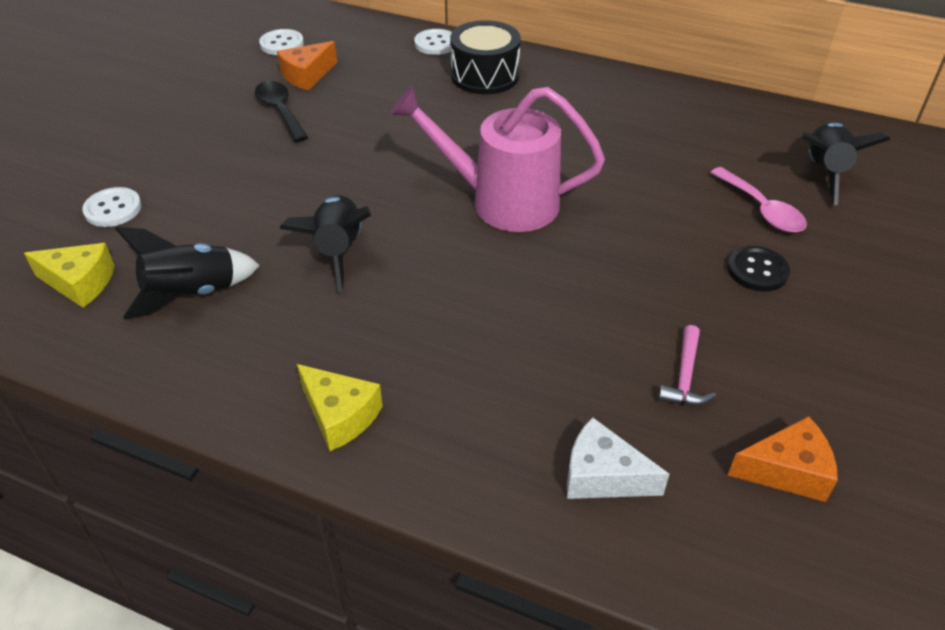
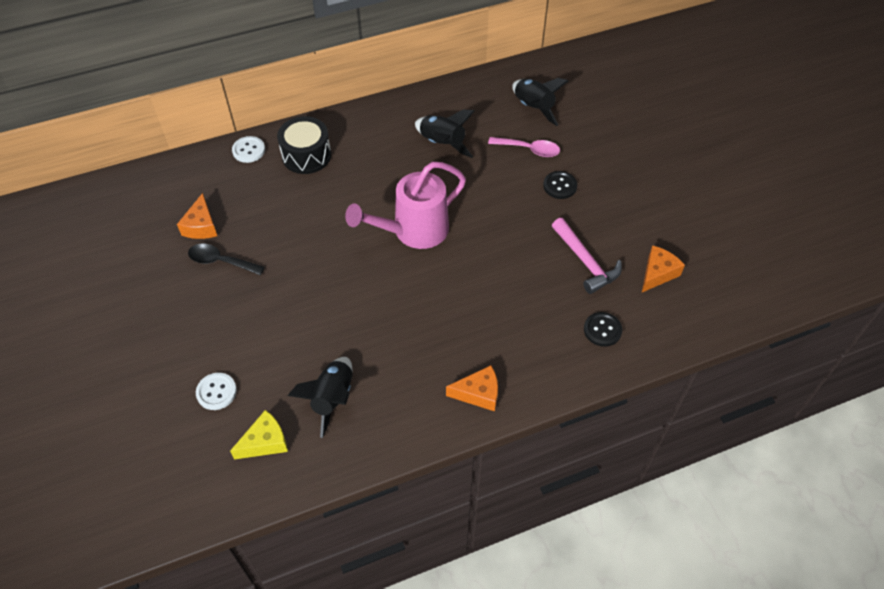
camera: 45 degrees left, 10 degrees up
(282, 44) = (151, 214): white button -> none
(338, 250) = (371, 319): black rocket -> black rocket (442, 143)
(339, 415) = (478, 393): yellow cheese -> orange cheese
(603, 476) = (602, 330): white cheese -> black button
(684, 376) = (585, 262): pink hammer -> pink hammer, size x1.65

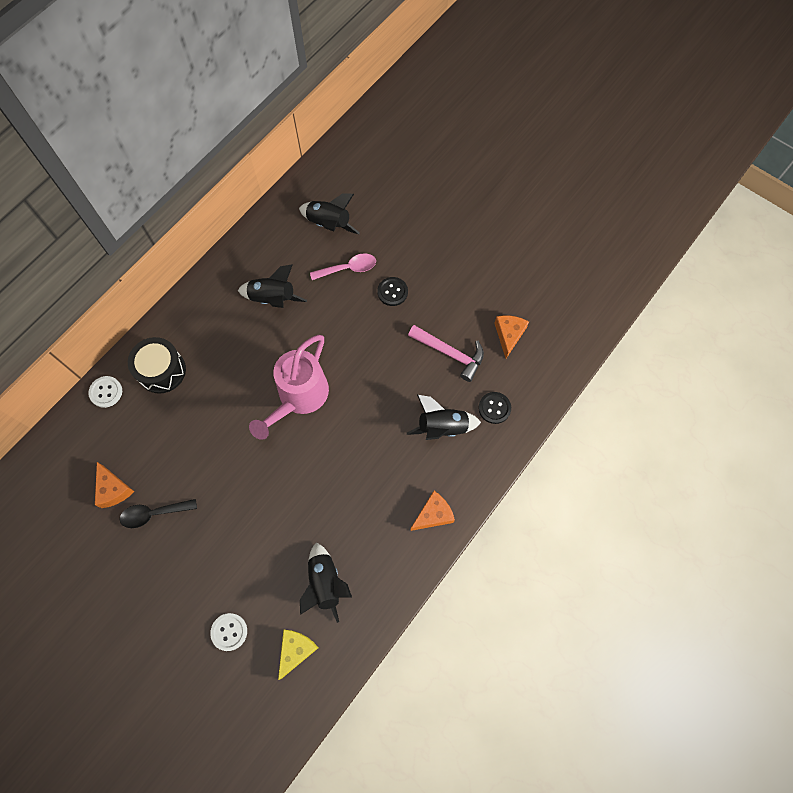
camera: 30 degrees left, 15 degrees up
(537, 321) = (442, 427): none -> black rocket

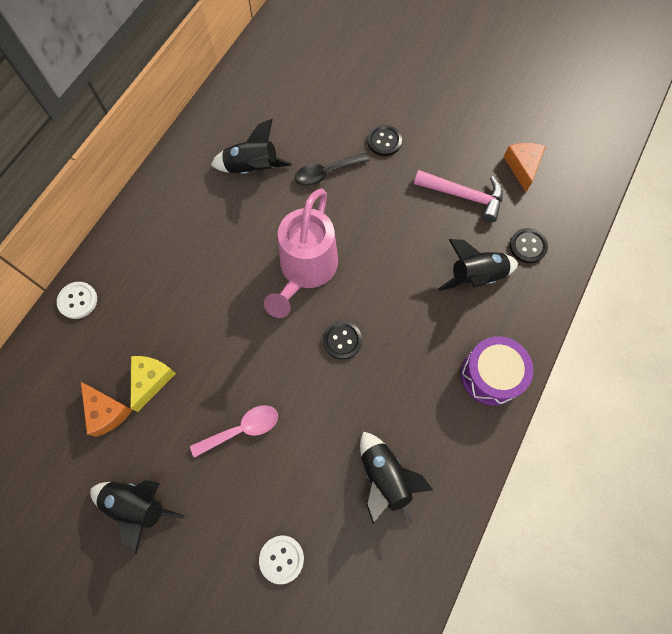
camera: 10 degrees left, 0 degrees up
(154, 513) = (161, 432): black spoon -> black spoon (326, 173)
(162, 371) = (140, 266): black drum -> none
(296, 650) = (368, 566): yellow cheese -> yellow cheese (151, 380)
(316, 463) = (342, 340): none -> black button
(329, 224) = (297, 82): black rocket -> black rocket (138, 506)
(348, 268) = (329, 124): pink spoon -> pink spoon (242, 429)
(433, 514) = (490, 375): orange cheese -> purple drum

